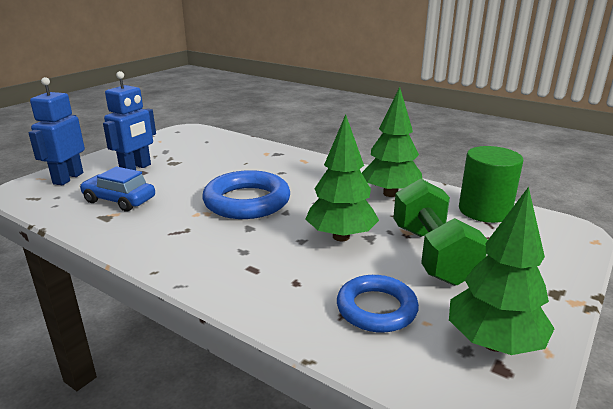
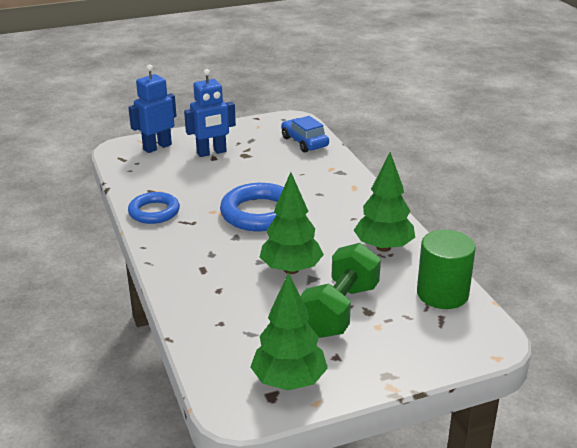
camera: 35 degrees right, 5 degrees up
(119, 200) = (173, 180): blue car -> blue car (304, 142)
(376, 308) = (246, 329): blue ring -> blue ring (154, 212)

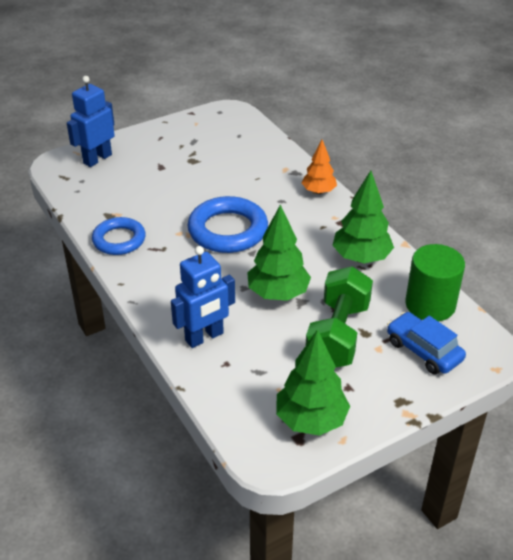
camera: 10 degrees left, 10 degrees up
(211, 152) = (157, 160): blue robot -> blue robot (204, 337)
(304, 142) = (249, 139): blue car -> blue car (423, 350)
(358, 189) = (318, 191): none -> orange tree

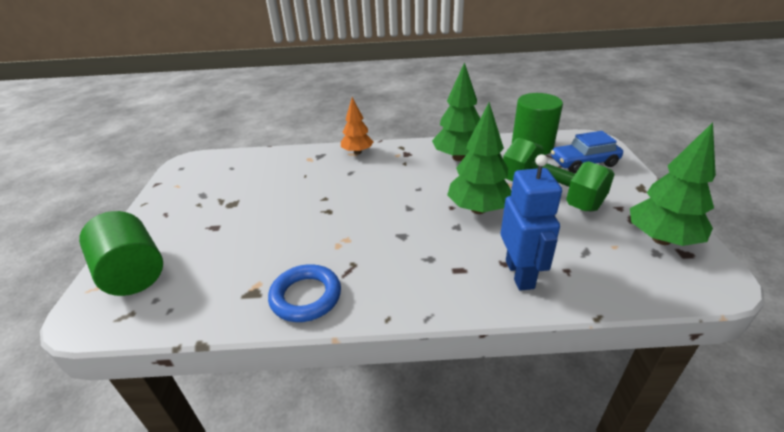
camera: 60 degrees left, 5 degrees down
(97, 159) = (132, 273): blue robot -> green cylinder
(228, 230) = (364, 212): blue ring -> none

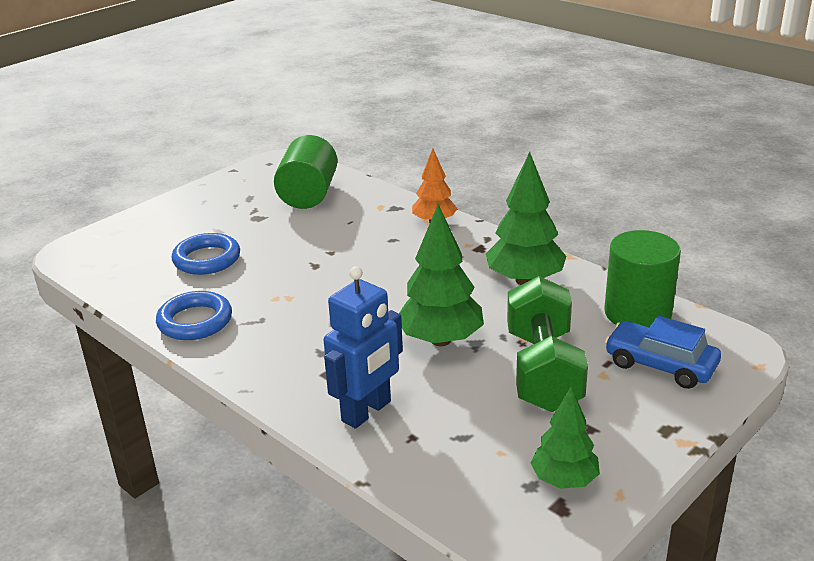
camera: 45 degrees right, 5 degrees down
(132, 273) = (127, 237): green cylinder -> green cylinder (308, 195)
(238, 250) = (207, 259): none -> blue ring
(661, 239) = (564, 480): green tree -> green tree, size x0.64

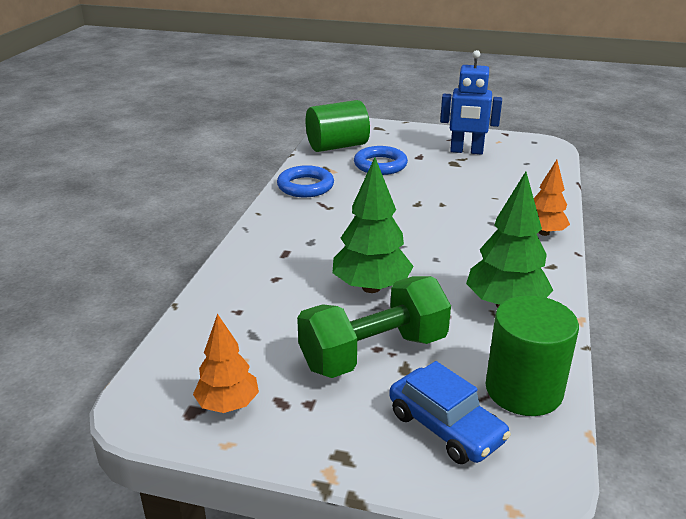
camera: 60 degrees right, 0 degrees up
(308, 195) = (510, 170): green cylinder -> green cylinder (337, 146)
(367, 411) = (254, 282): blue robot -> blue robot (466, 151)
(564, 480) = (228, 404): green tree -> orange tree
(660, 365) = (445, 427): blue car -> blue car turned 135 degrees clockwise

